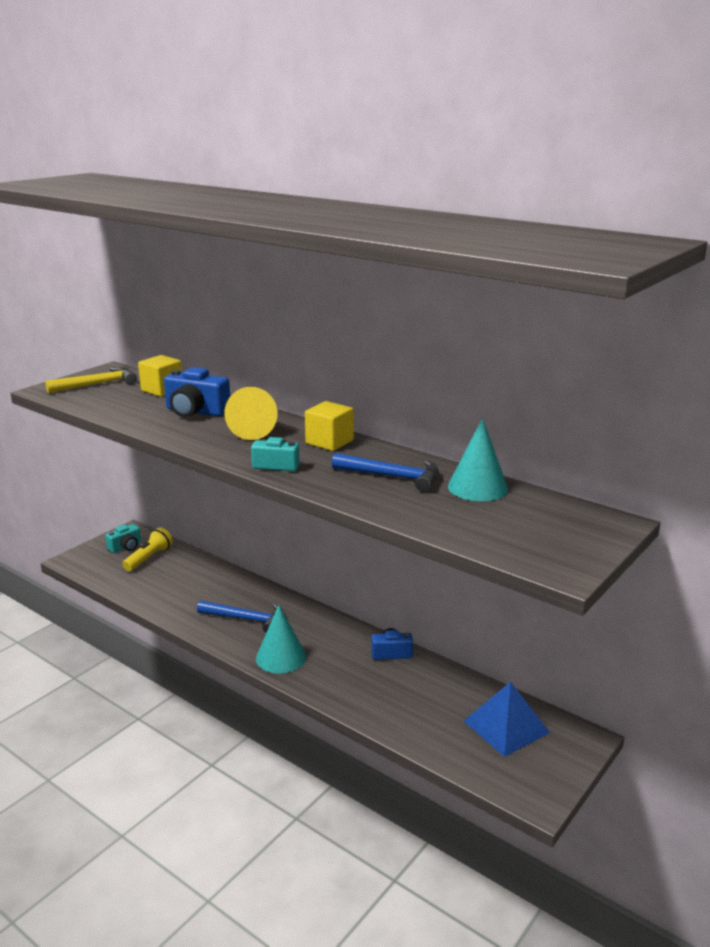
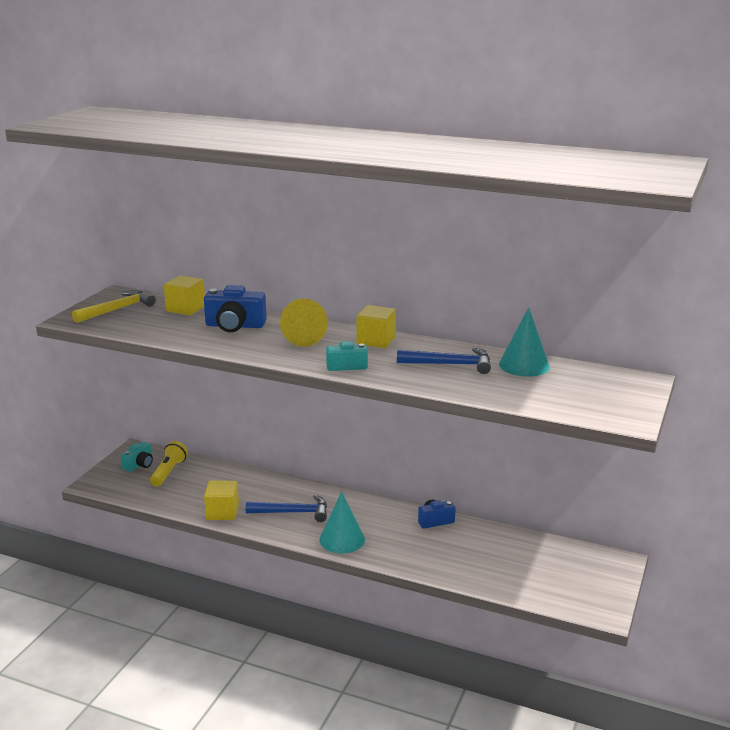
camera: 15 degrees left, 0 degrees up
(176, 608) = (222, 512): none -> yellow cube
(506, 726) = (556, 563): blue pyramid -> none

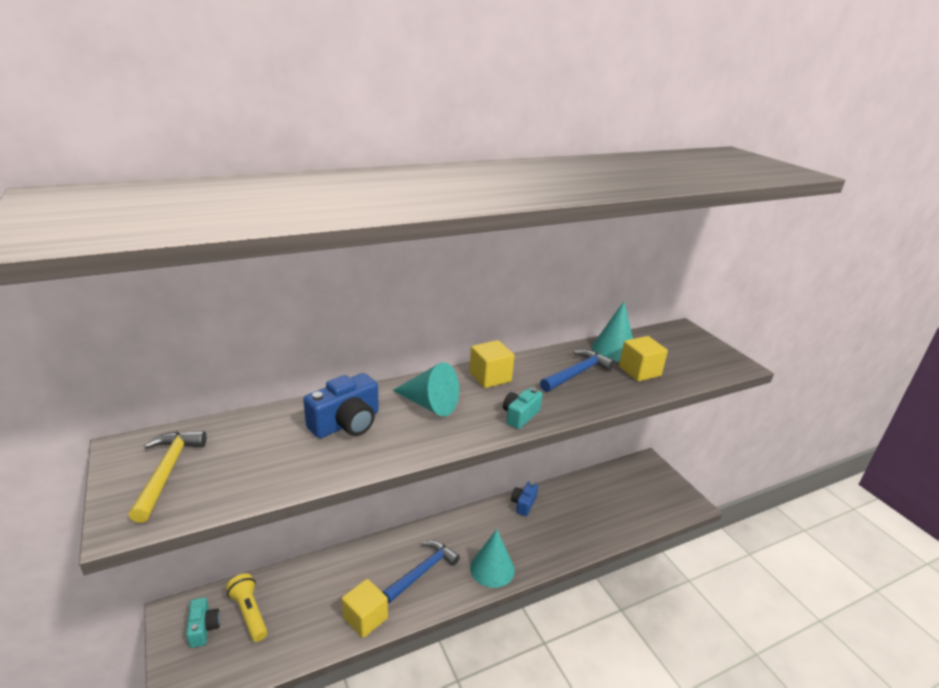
camera: 50 degrees left, 5 degrees up
(185, 309) = (254, 428): yellow cube -> yellow cube (639, 371)
(302, 337) = (429, 404): yellow cone -> turquoise cone

